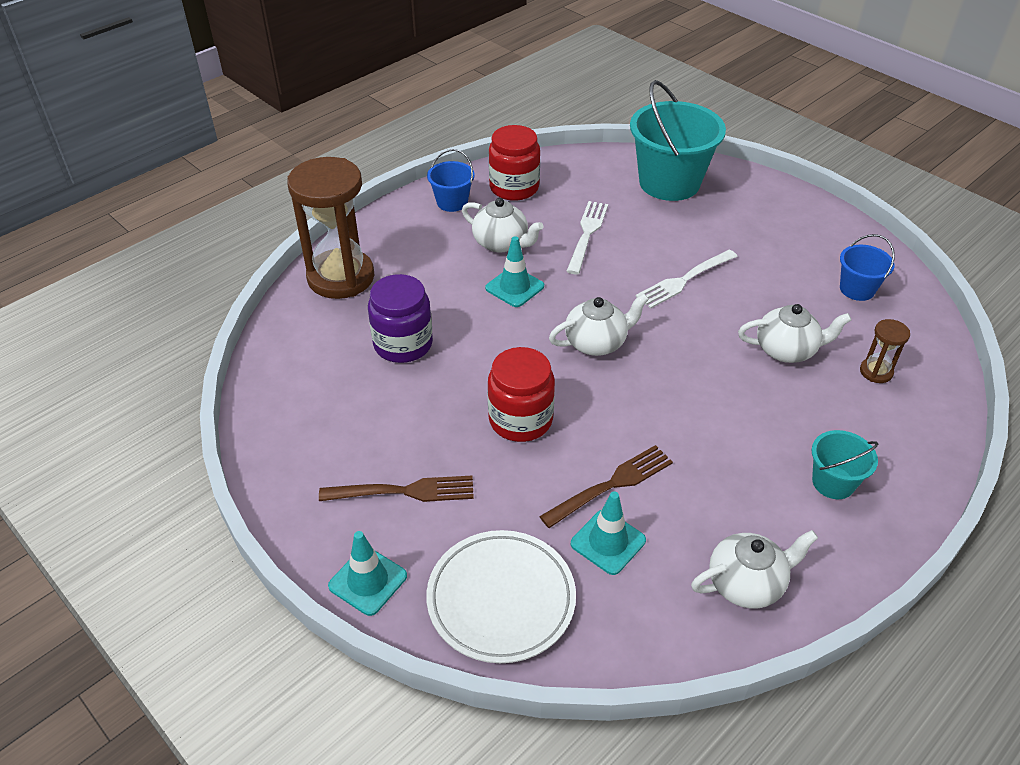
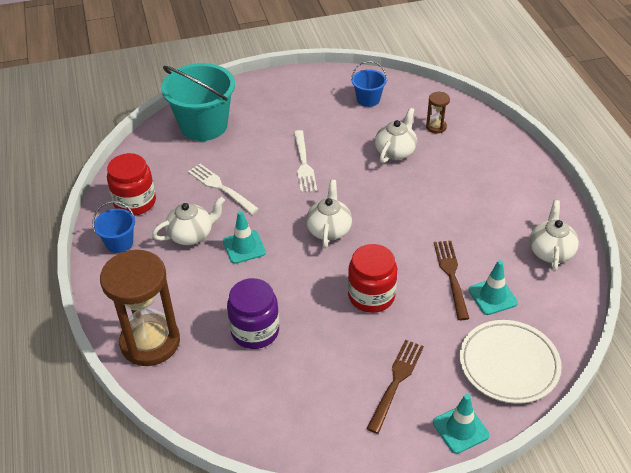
camera: 60 degrees left, 0 degrees up
(833, 482) = (502, 184): turquoise bucket -> none

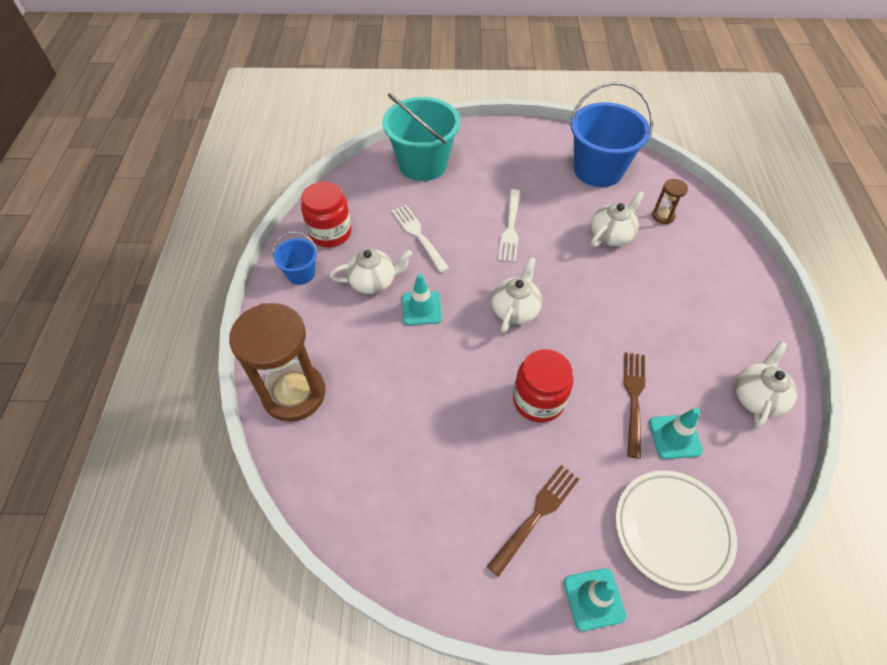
camera: 15 degrees right, 10 degrees up
(255, 331) = (403, 409): purple jar -> none
(368, 99) = (598, 170): blue bucket -> blue bucket, size x2.01

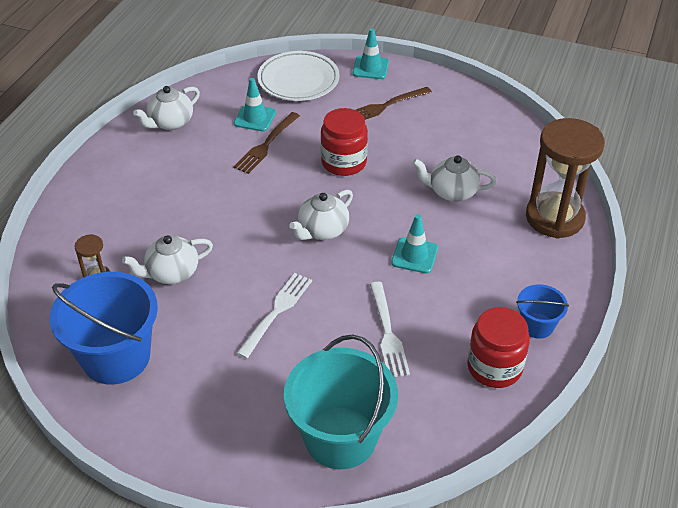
camera: 160 degrees left, 10 degrees down
(373, 281) = (456, 295): white teapot -> white teapot (452, 192)

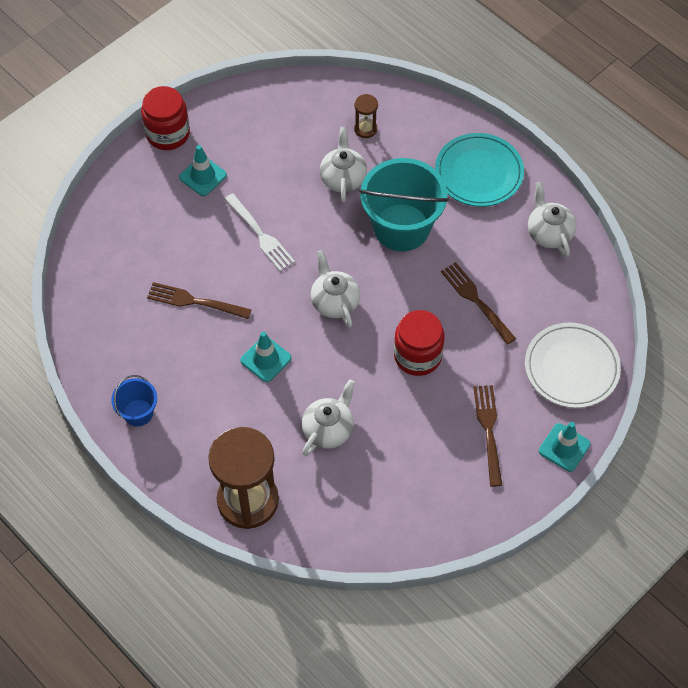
camera: 115 degrees right, 15 degrees up
(116, 357) = (275, 121): blue bucket -> none
(121, 181) = (478, 173): none -> turquoise plate
(255, 118) = (523, 305): turquoise traffic cone -> turquoise traffic cone (203, 176)
(340, 437) = (121, 231): turquoise bucket -> turquoise bucket (401, 227)
(387, 333) = (195, 301): white fork -> brown fork
(494, 367) = (118, 359): red jar -> red jar (168, 134)

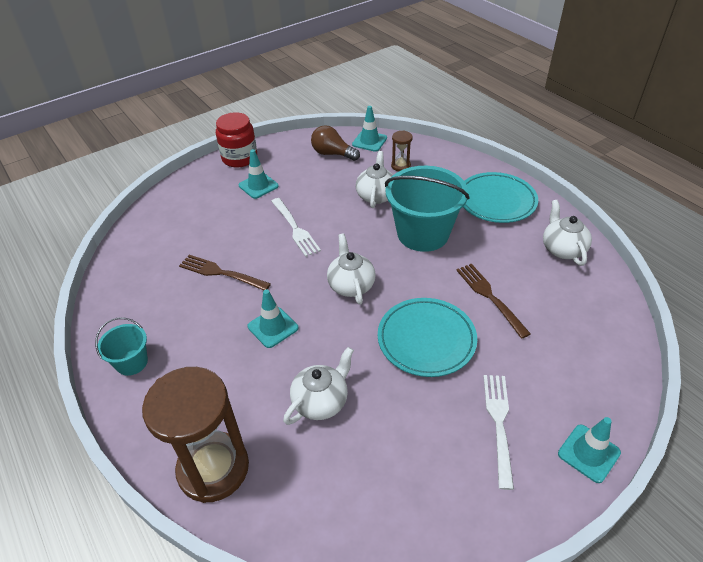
camera: 10 degrees right, 15 degrees down
(138, 412) = (132, 362): blue bucket -> turquoise bucket
(280, 116) = (332, 154): none -> brown light bulb
(322, 91) = (369, 141): none -> turquoise traffic cone
(417, 356) = (426, 340): red jar -> turquoise plate
(488, 431) = (499, 424): brown fork -> white fork
(571, 368) = (592, 368): white plate -> none

